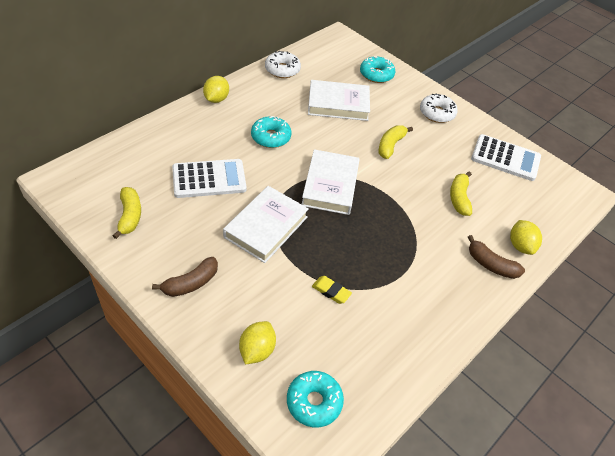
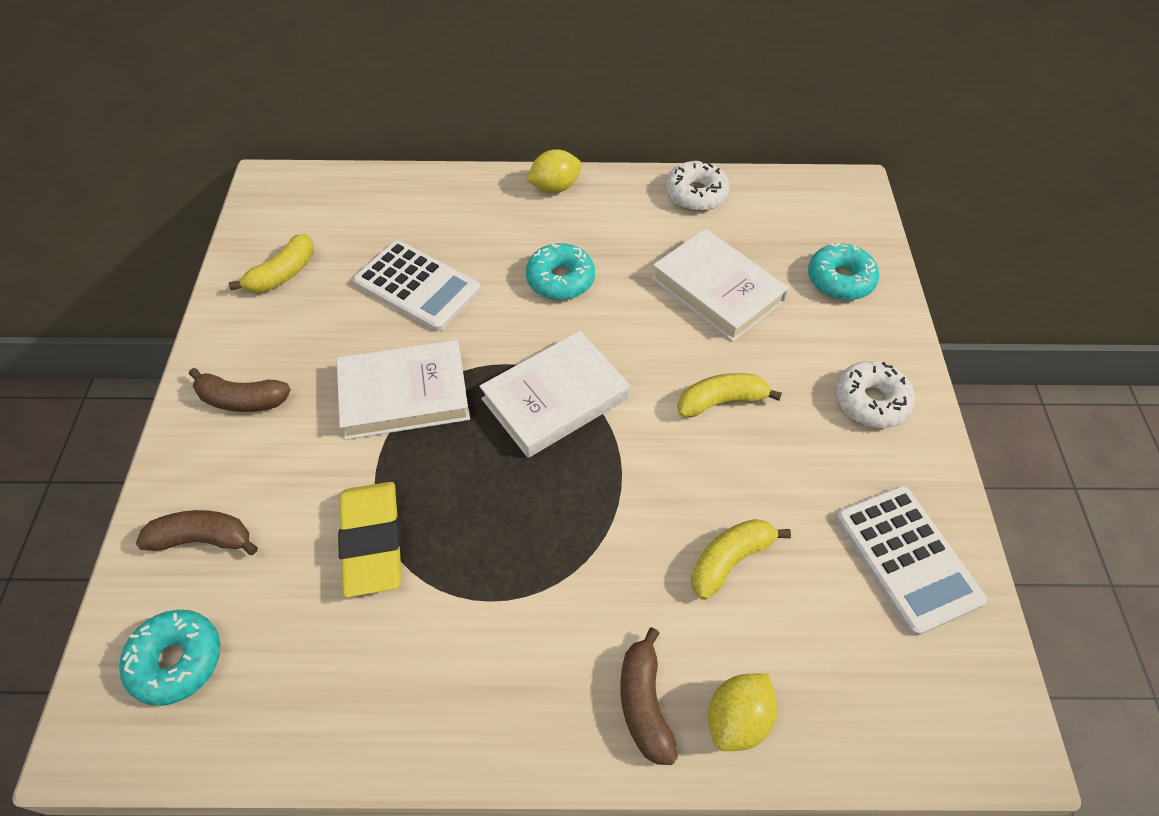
camera: 50 degrees right, 5 degrees up
(257, 350) = (203, 539): yellow lemon -> brown banana
(331, 291) = (372, 541): yellow eraser -> yellow eraser, size x1.93

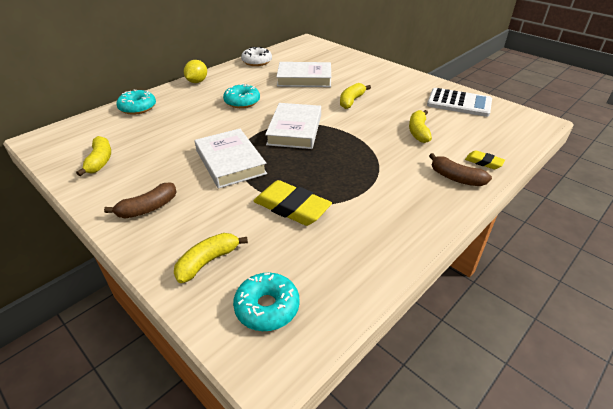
camera: 45 degrees left, 15 degrees down
(203, 539) = (208, 261): brown banana -> yellow banana
(404, 395) = (230, 162): white book -> white book turned 60 degrees counterclockwise
(417, 286) = (181, 132): white calculator -> none
(737, 719) = (483, 162): yellow lemon -> yellow eraser
(840, 280) = (338, 60): turquoise donut -> turquoise donut (138, 108)
(870, 401) = (392, 79): white donut -> none

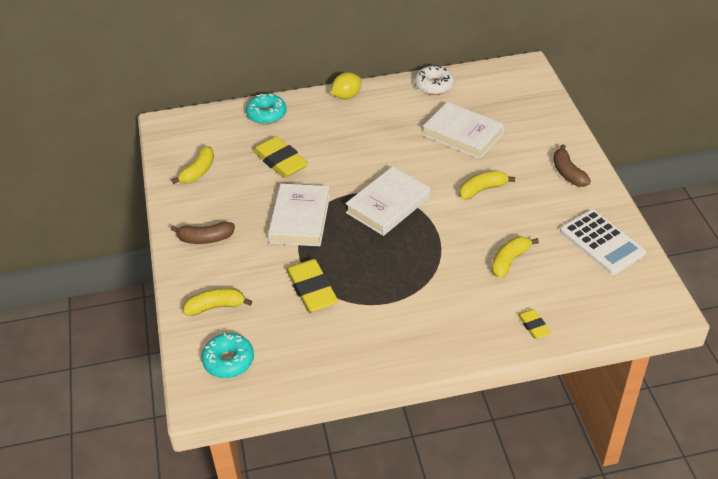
camera: 35 degrees right, 5 degrees up
(176, 131) = (280, 161): none -> yellow eraser
(242, 102) = (368, 145): turquoise donut -> none
(456, 178) = (484, 329): brown banana -> brown banana (568, 173)

